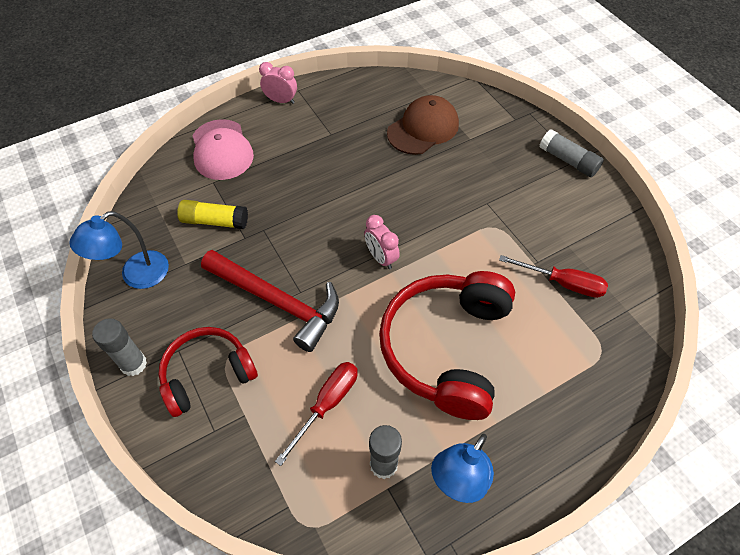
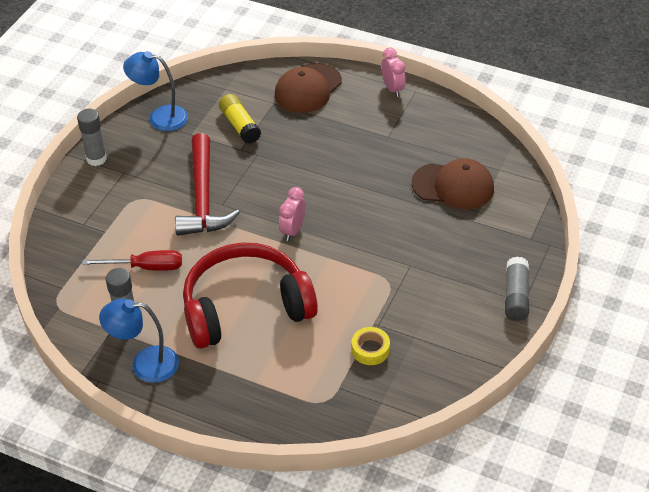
camera: 55 degrees right, 10 degrees down
(207, 374) = (118, 196): red headphones -> none
(222, 150) = (308, 88): pink cap -> brown cap
(562, 283) = (370, 349): red screwdriver -> yellow tape

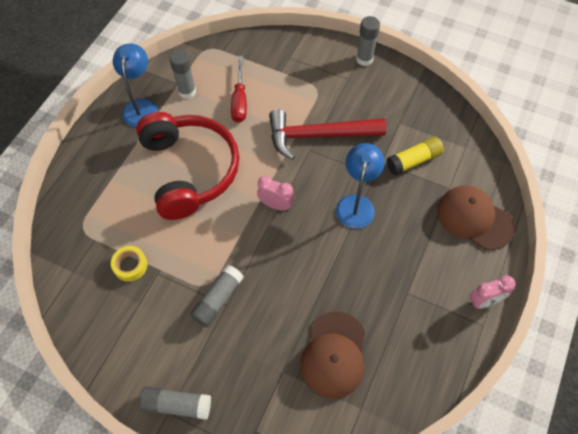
camera: 90 degrees right, 15 degrees up
(160, 117) = (420, 99): blue lamp -> blue lamp (356, 204)
(405, 272) = (218, 299): none -> grey glue stick

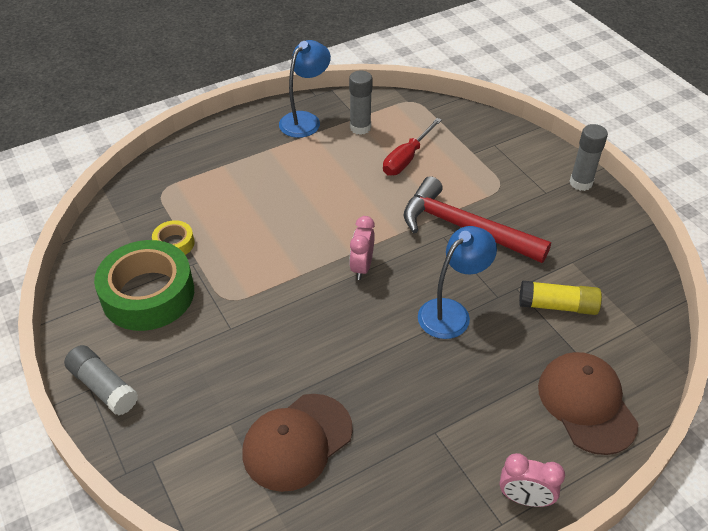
camera: 35 degrees right, 15 degrees down
(146, 316) = (148, 294): none -> green tape
(189, 170) = (302, 193): red headphones -> none
(218, 299) = (226, 318): grey glue stick -> none
(276, 205) = (361, 267): pink clock -> pink clock turned 135 degrees counterclockwise

